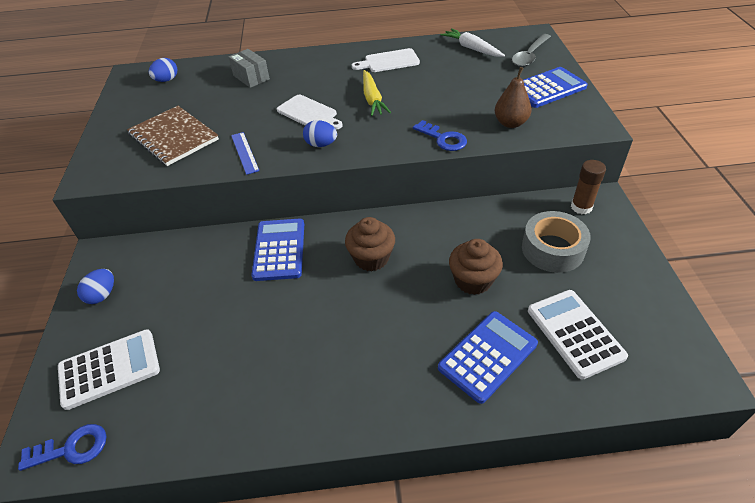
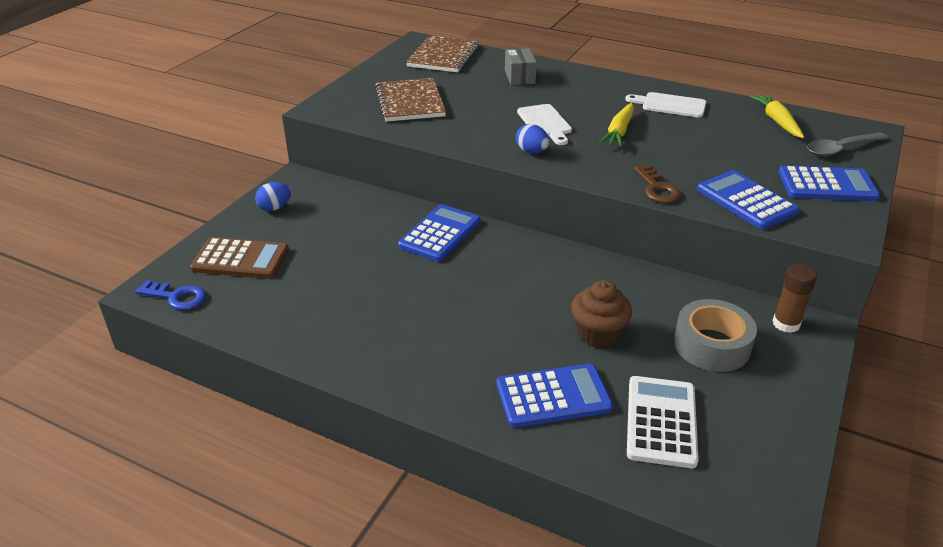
camera: 30 degrees right, 10 degrees down
(109, 369) = (240, 259): white calculator -> brown calculator
(166, 80) = (443, 56): blue egg -> brown notebook
(244, 152) = (458, 134): blue ruler -> none
(371, 258) = (516, 274): brown cupcake -> none
(443, 139) = (657, 188): blue key -> brown key
(471, 48) = (777, 121): white carrot -> yellow carrot
(510, 123) = (746, 201): brown pear -> blue calculator

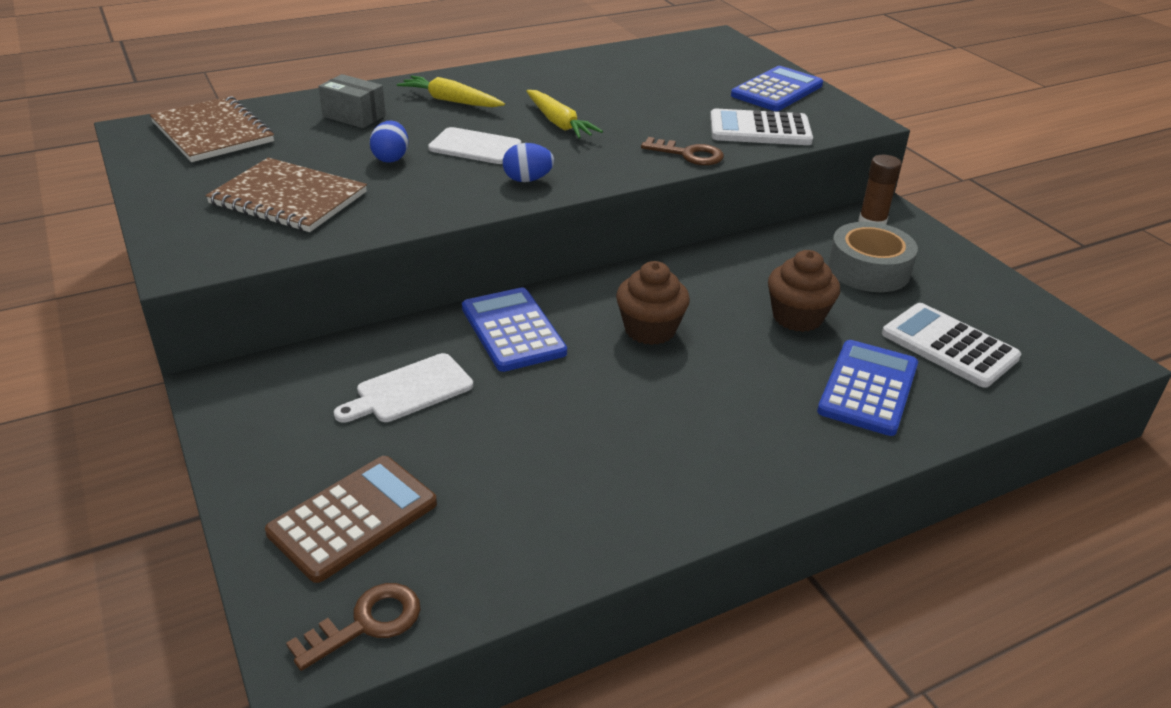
camera: 55 degrees left, 0 degrees up
(177, 297) = (366, 623): blue key -> brown key
(275, 208) = (267, 434): blue egg -> blue egg (391, 158)
(502, 279) = (650, 330): none -> brown cupcake
(670, 105) = (548, 80): white cutting board -> white cutting board (410, 390)
(746, 201) = (760, 129): blue calculator -> white calculator
(777, 121) = (649, 58): yellow carrot -> yellow carrot (451, 101)
(840, 149) = (729, 59): grey spoon -> none

